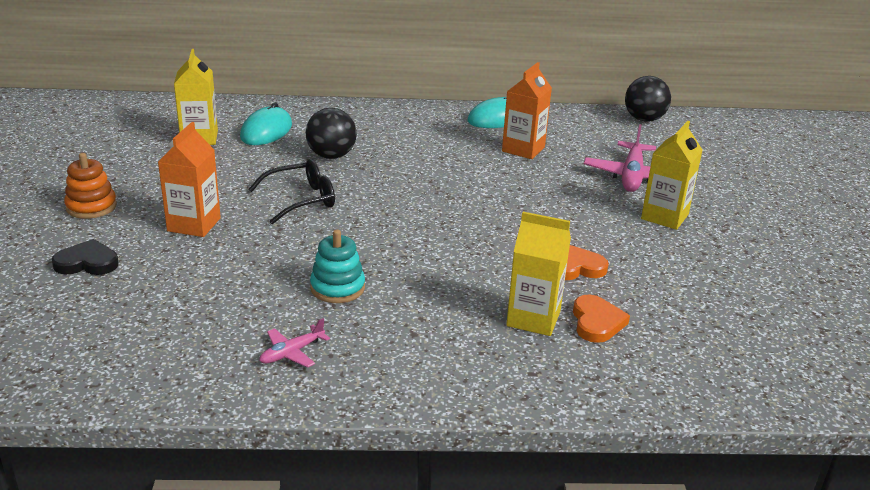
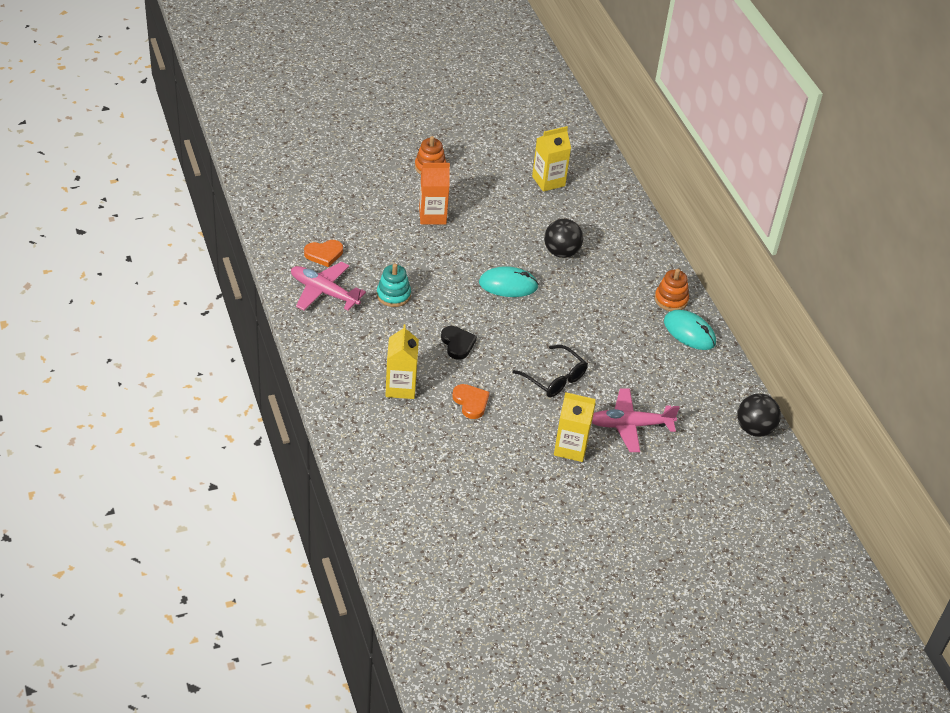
camera: 70 degrees right, 15 degrees up
(87, 263) = (370, 188): black heart -> black heart (457, 344)
(266, 131) = (580, 210): turquoise mouse -> turquoise mouse (508, 285)
(292, 353) = (324, 292): pink plane -> pink plane, size x1.91
(301, 200) = (489, 253): black glasses -> black glasses (554, 378)
(444, 117) = (671, 299): none -> orange stacking toy
(523, 149) = (639, 355): orange carton -> none
(596, 322) = (410, 417): orange heart -> orange heart (324, 254)

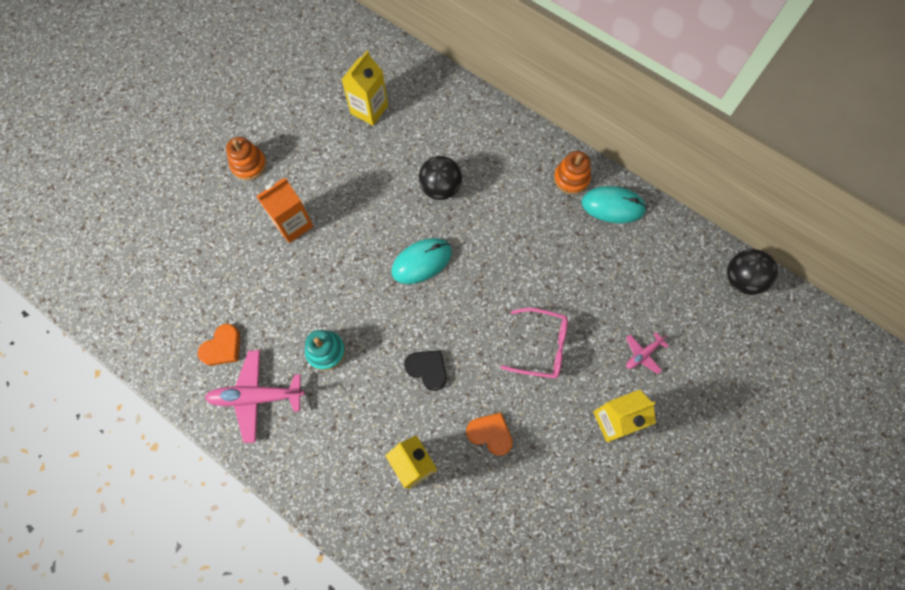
camera: 30 degrees left, 25 degrees up
(554, 378) = (542, 347): black glasses -> pink glasses
(629, 425) = (642, 354): pink plane -> pink plane, size x0.52

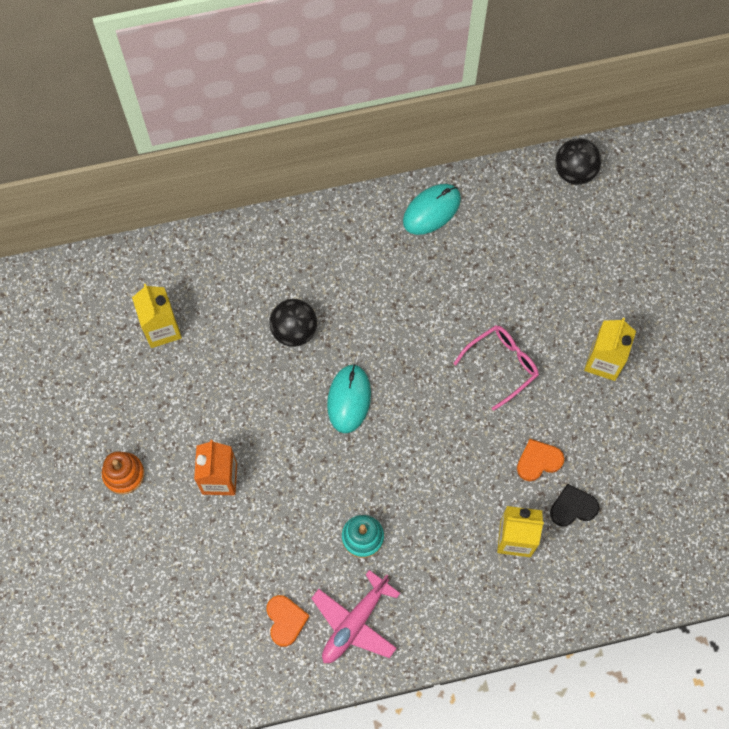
camera: 50 degrees left, 0 degrees up
(427, 369) = (446, 467): black heart -> black heart (573, 507)
(571, 178) = (379, 220): orange stacking toy -> none
(642, 354) = (571, 296): pink plane -> none

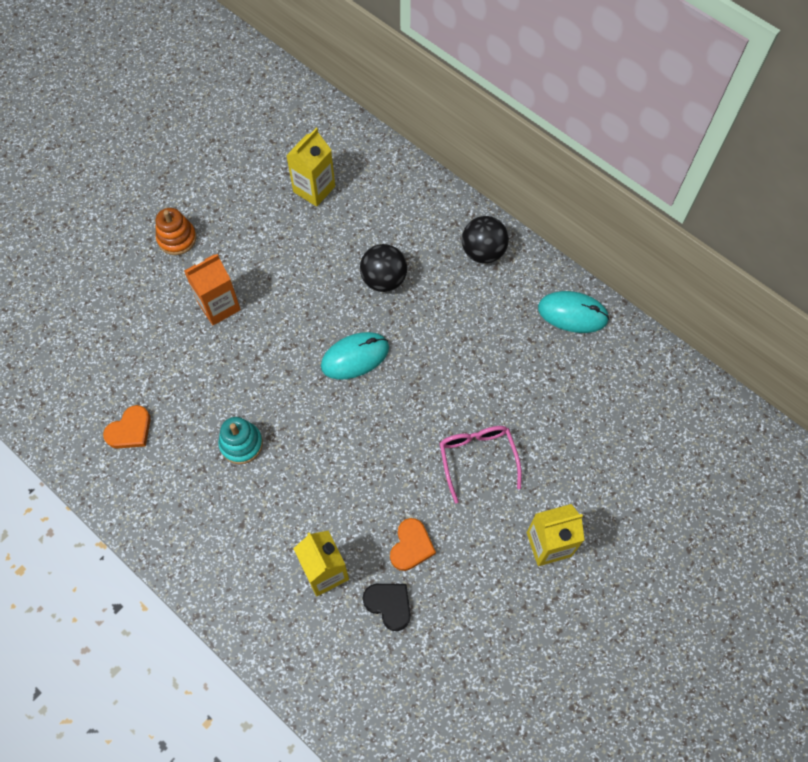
camera: 55 degrees right, 5 degrees down
(354, 623) = (161, 485): pink plane -> none
(502, 365) = (477, 458): pink glasses -> pink glasses turned 120 degrees counterclockwise
(538, 461) = (411, 546): orange heart -> orange heart turned 75 degrees clockwise
(574, 172) = (708, 404): black ball -> black ball (483, 252)

